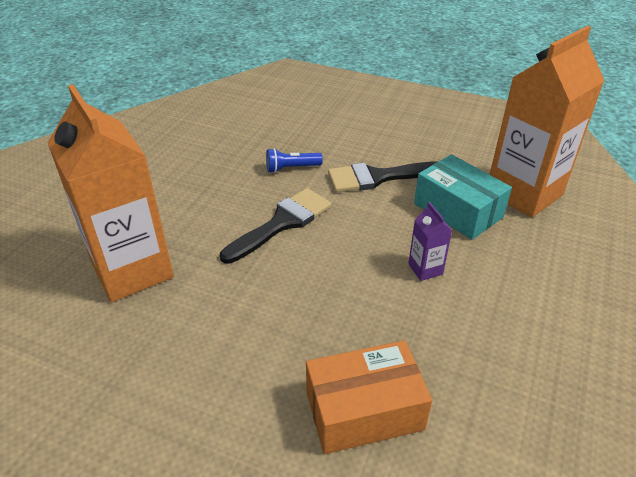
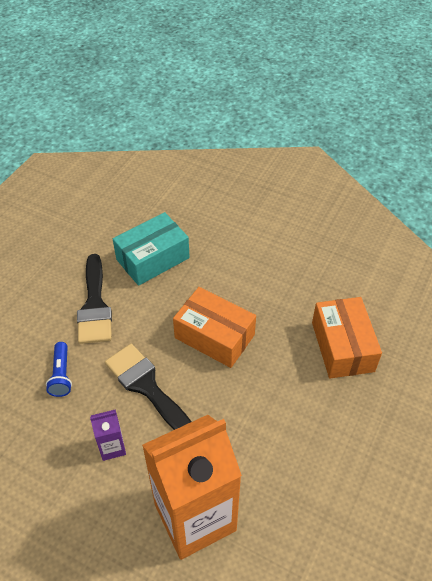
camera: 85 degrees left, 10 degrees up
(356, 270) = (214, 336): none -> orange box
(425, 269) = (217, 292): purple carton -> purple carton (112, 447)
(524, 193) = (139, 214): orange carton -> none

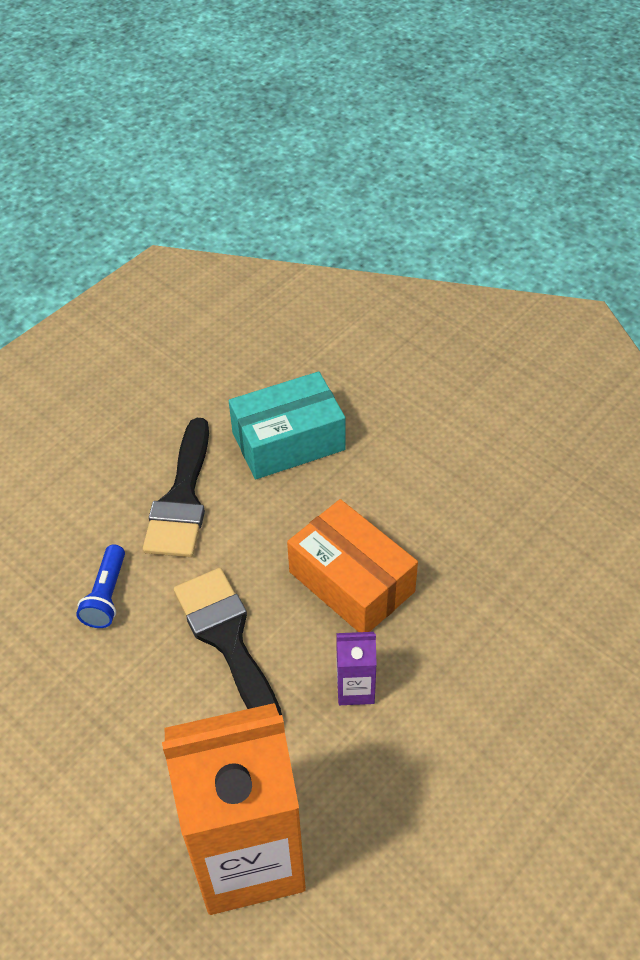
camera: 15 degrees right, 0 degrees up
(112, 447) = (152, 721): purple carton -> purple carton (355, 688)
(342, 346) = (552, 638): orange box -> none

